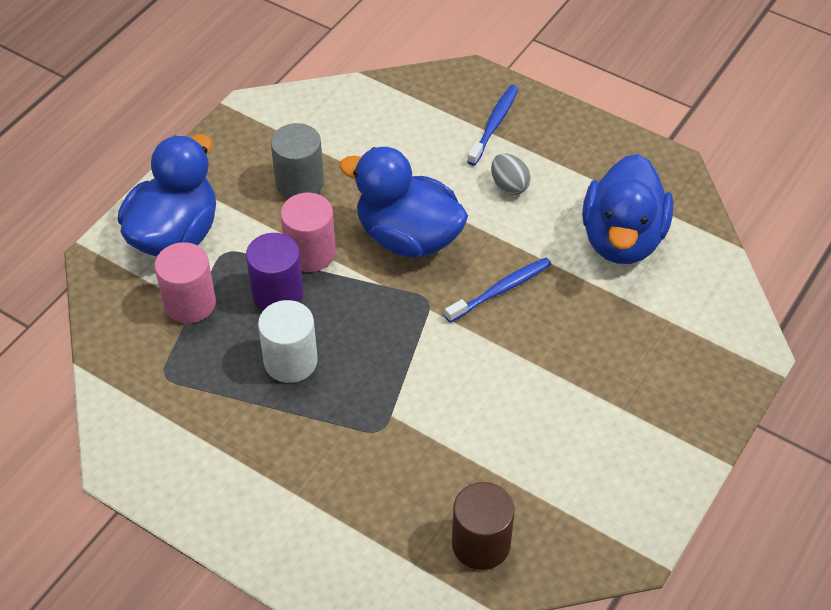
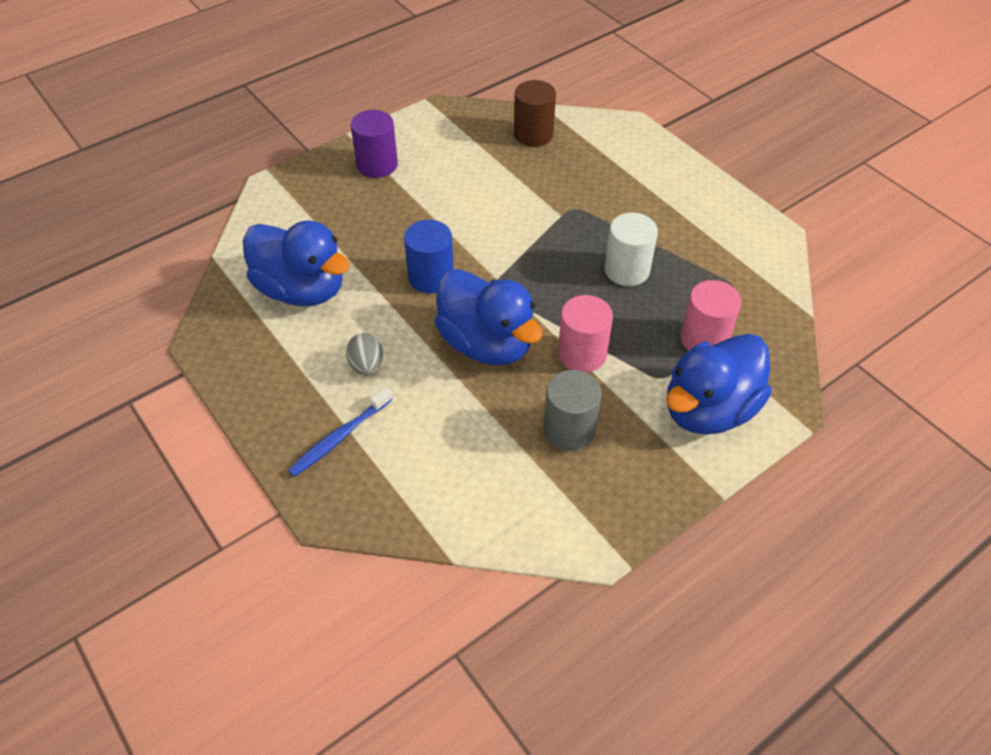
camera: 160 degrees left, 0 degrees up
(277, 293) = (622, 326): purple cylinder -> purple cylinder (377, 165)
(500, 290) = (431, 277): blue toothbrush -> blue cylinder
(622, 239) = (302, 289): blue duck -> blue duck turned 90 degrees clockwise

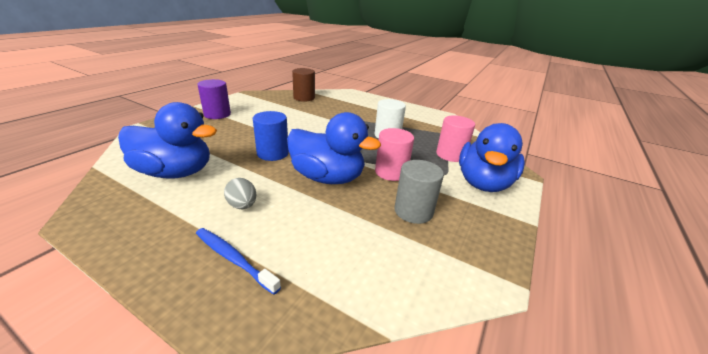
camera: 25 degrees left, 20 degrees down
(340, 437) = (234, 259): blue toothbrush -> blue toothbrush turned 105 degrees clockwise

